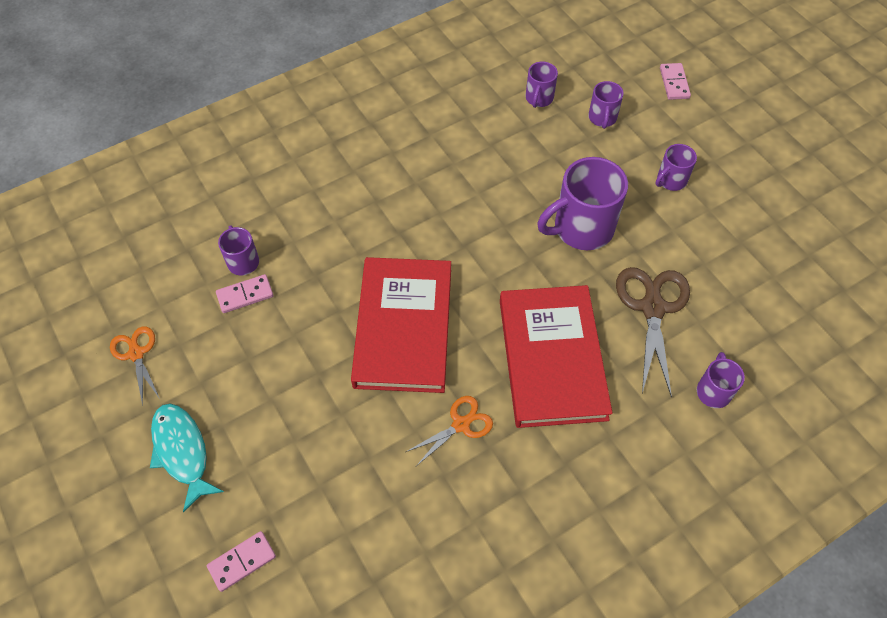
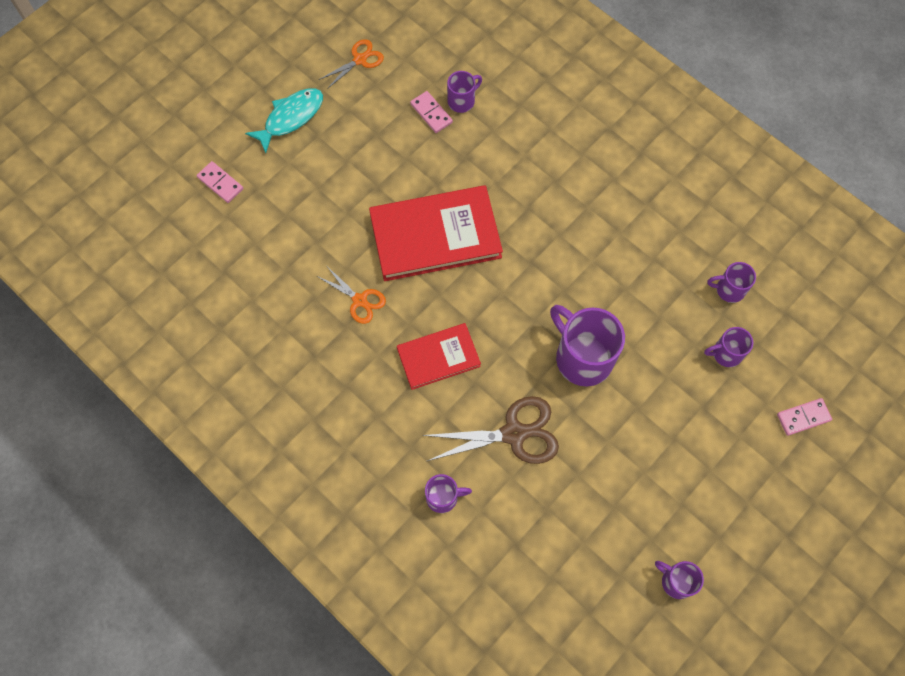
camera: 75 degrees right, 10 degrees up
(551, 358) = (438, 357): red book -> red book, size x0.58
(670, 180) = (668, 431): purple mug -> purple mug (676, 581)

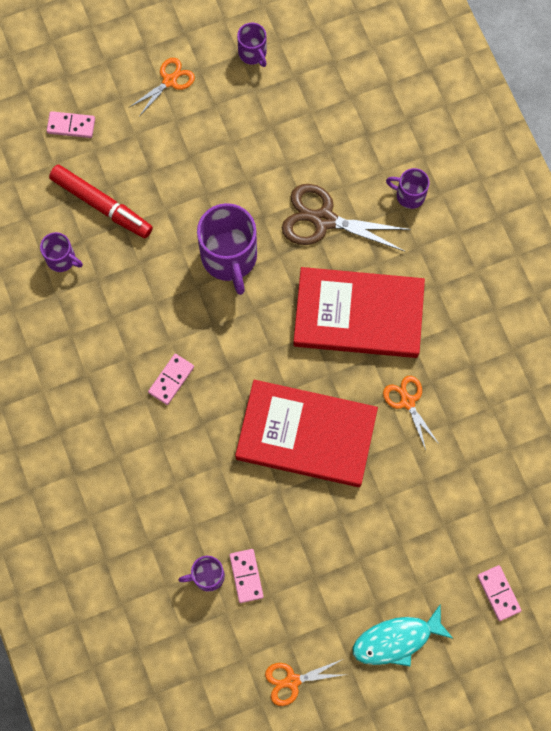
camera: 155 degrees left, 5 degrees up
(438, 357) = (358, 315): red book -> red book, size x1.71
(573, 231) = (171, 379): none -> pink domino
(725, 353) = (101, 205): purple mug -> red marker
(740, 509) = (169, 81): none -> orange scissors

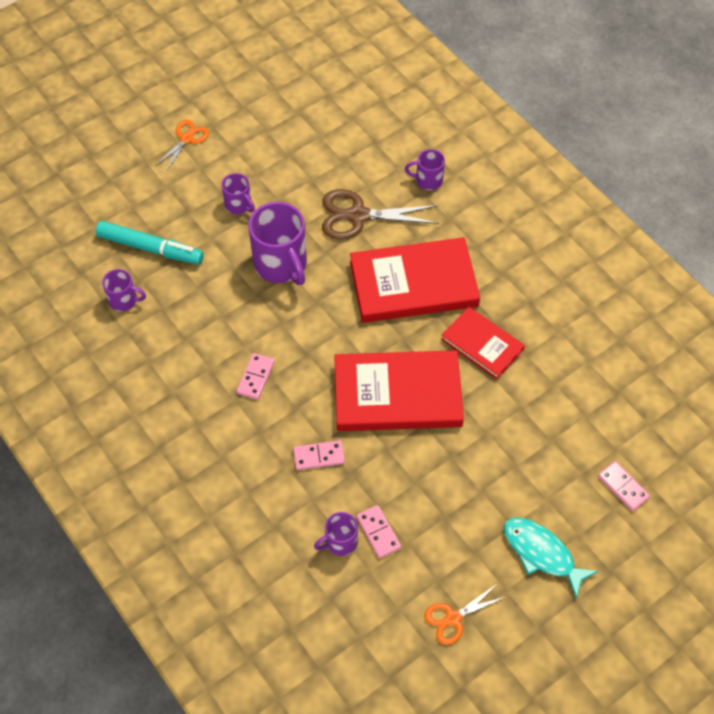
camera: 15 degrees left, 15 degrees down
(71, 126) = (105, 192): pink domino -> pink domino (319, 456)
(101, 205) = (150, 248): red marker -> turquoise marker
(253, 53) = (255, 103): purple mug -> purple mug (239, 205)
(396, 640) = (542, 553): turquoise fish -> turquoise fish turned 75 degrees clockwise
(407, 402) = (482, 344): orange scissors -> red book

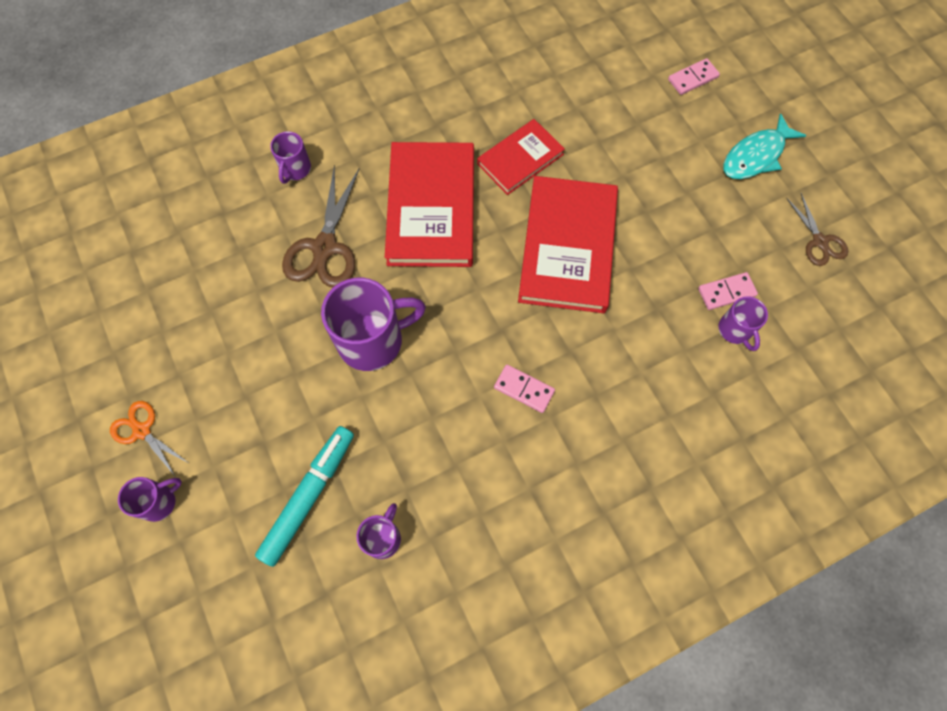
camera: 80 degrees left, 10 degrees up
(239, 205) = (271, 378): purple mug -> purple mug (159, 502)
(319, 456) = (633, 336): pink domino -> none
(453, 618) = (819, 241): orange scissors -> brown scissors

